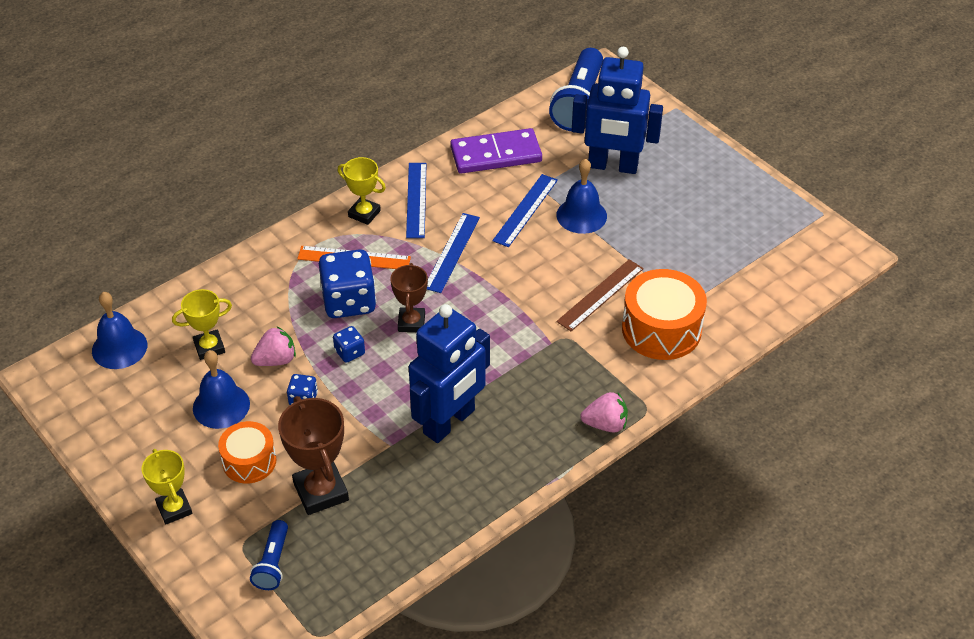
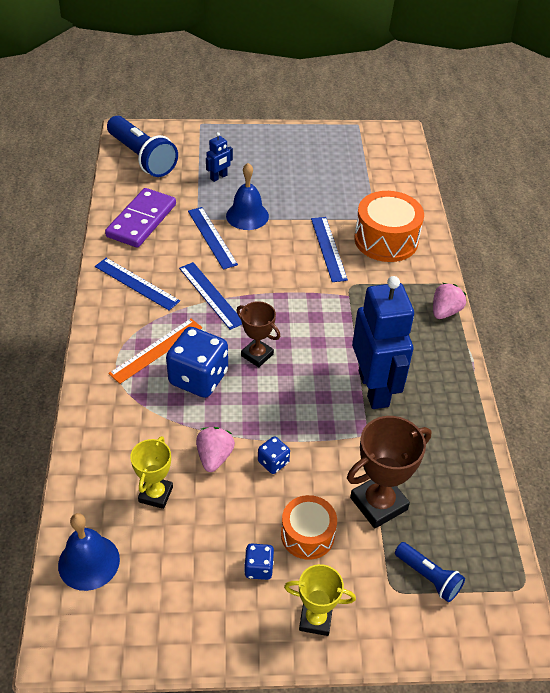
camera: 55 degrees left, 0 degrees up
(221, 406) = (229, 521): blue bell -> none
(321, 491) = (378, 503): brown trophy -> brown trophy turned 45 degrees counterclockwise
(349, 352) = (251, 407): blue dice -> blue dice (258, 568)
(364, 214) = (117, 319): yellow trophy -> none
(600, 295) = (328, 248): brown ruler -> blue ruler
(613, 166) = (219, 177): blue robot -> blue robot, size x0.43

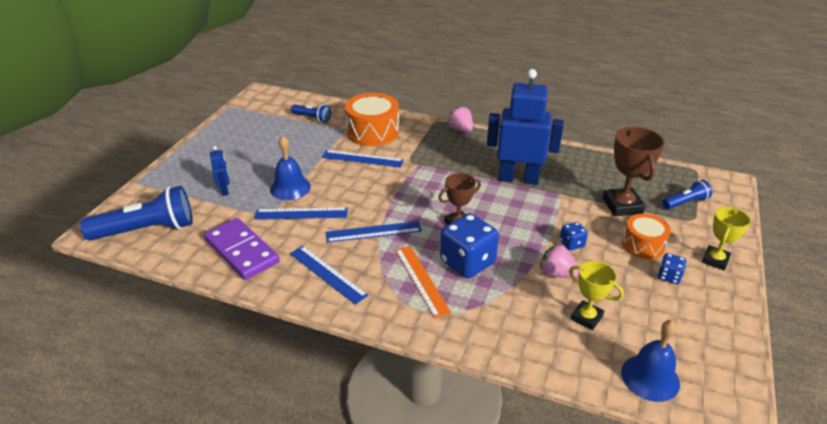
camera: 65 degrees left, 10 degrees down
(136, 283) = (327, 274): blue ruler -> blue ruler turned 75 degrees clockwise
(379, 186) = (312, 118): none -> blue flashlight

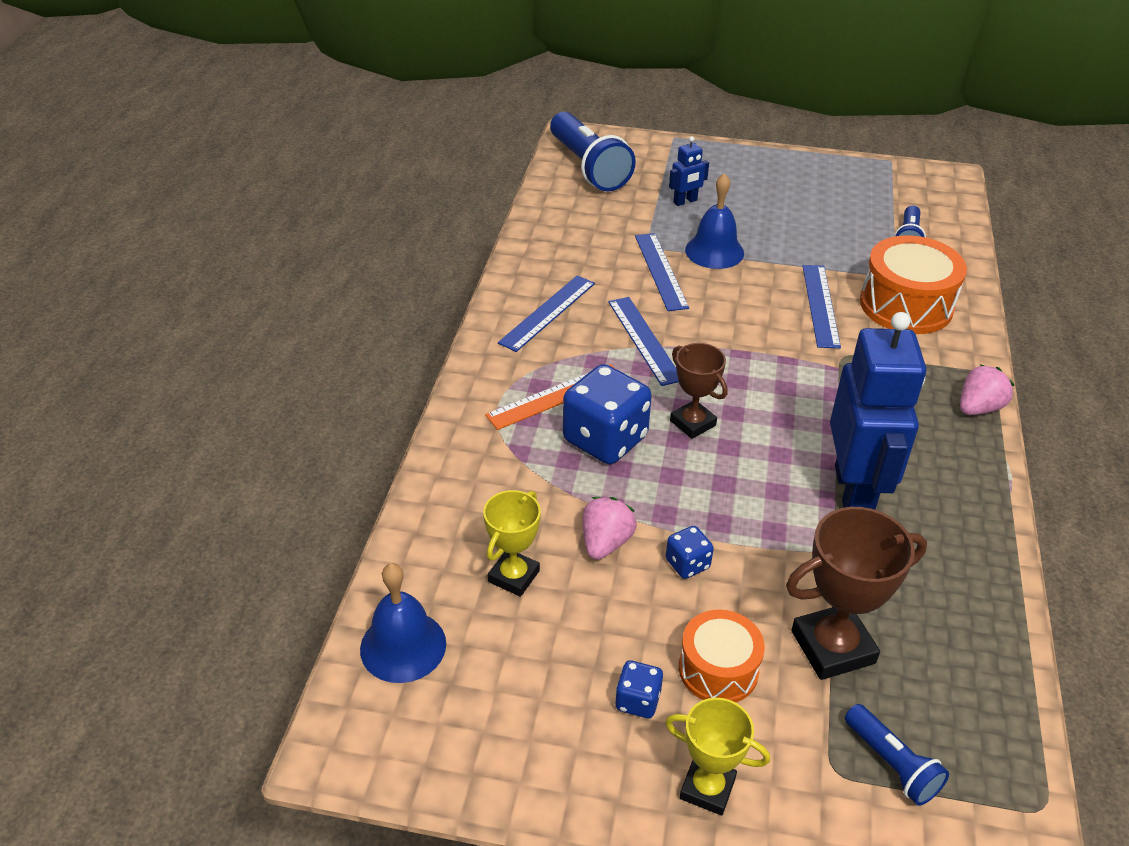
camera: 80 degrees right, 5 degrees up
(241, 251) = (571, 239): purple domino -> none

